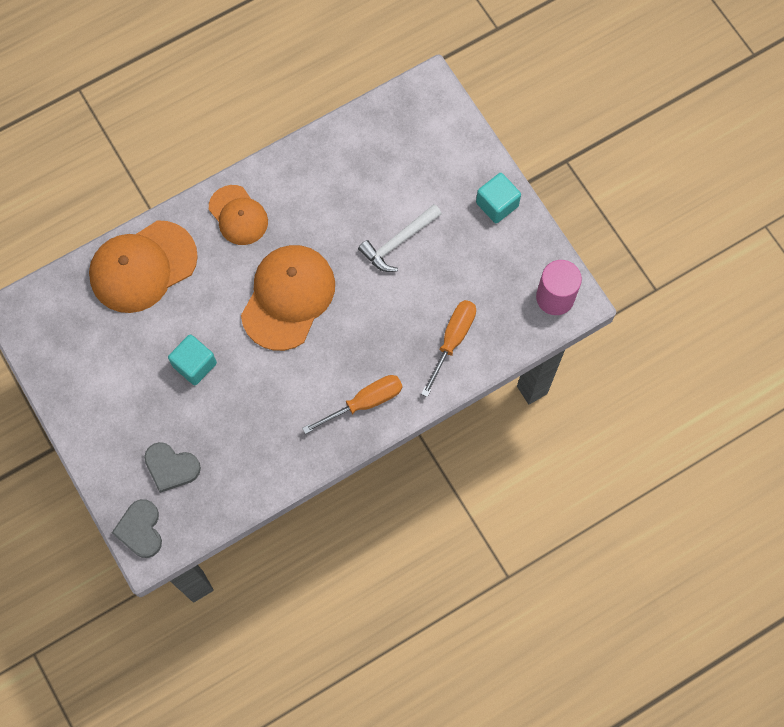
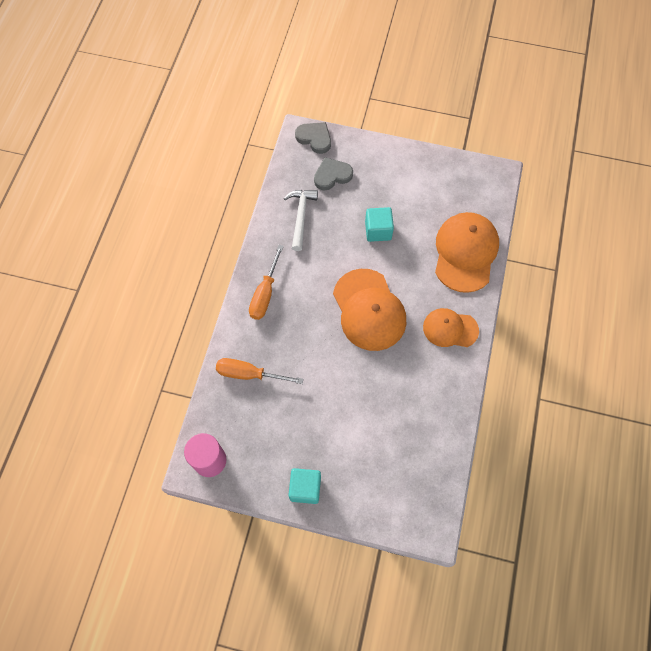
camera: 135 degrees right, 5 degrees down
(398, 242) = (341, 402): white hammer -> white hammer (301, 216)
(452, 340) = (249, 374): orange screwdriver -> orange screwdriver turned 120 degrees clockwise

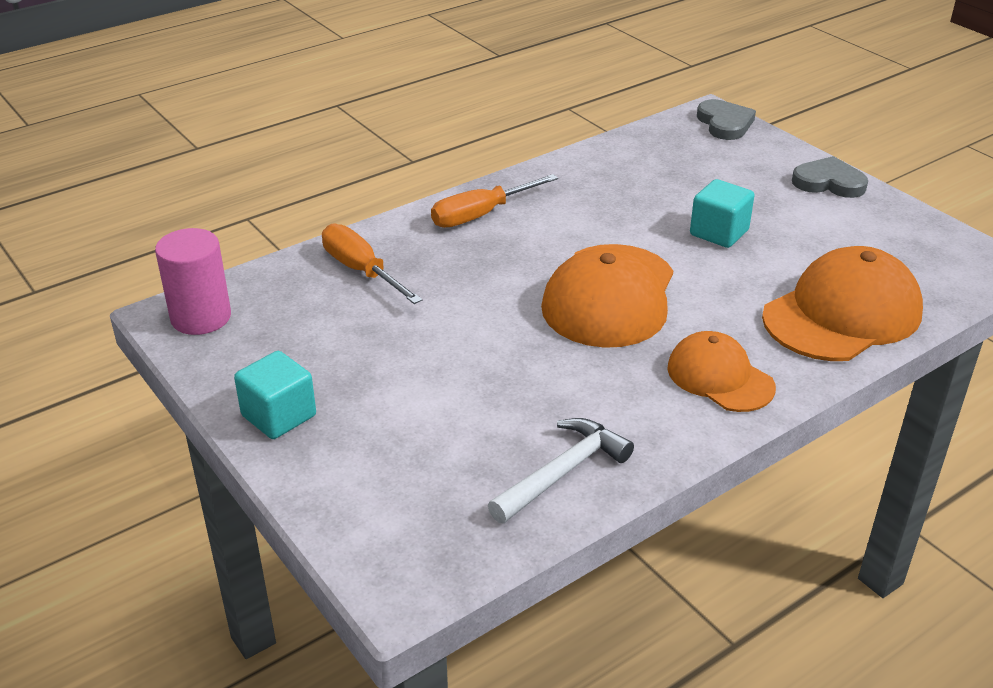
camera: 40 degrees right, 30 degrees down
(301, 216) = (619, 175): white hammer -> white hammer (563, 472)
(332, 175) = (710, 160): grey heart -> grey heart (829, 182)

